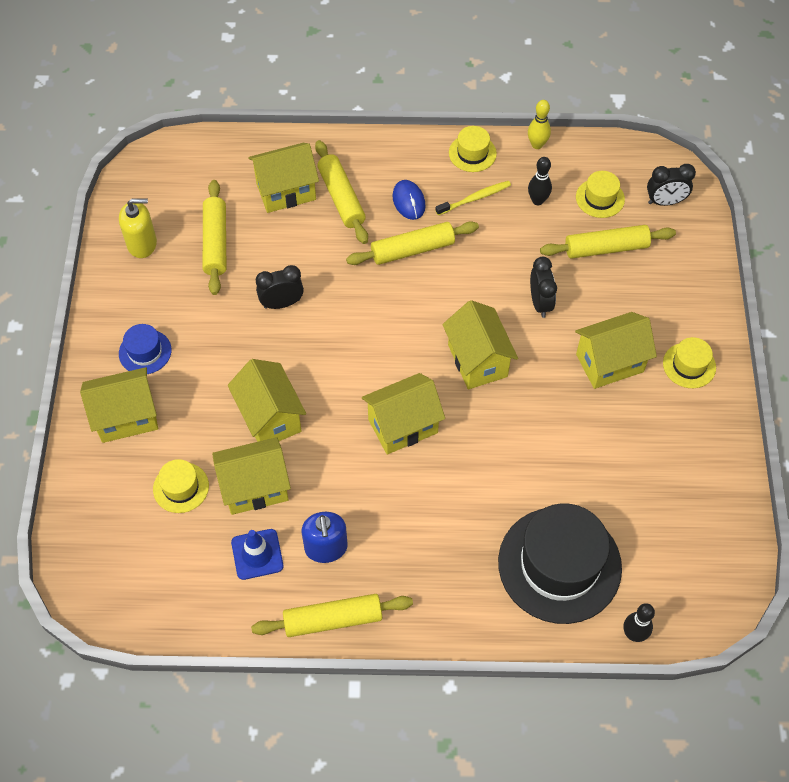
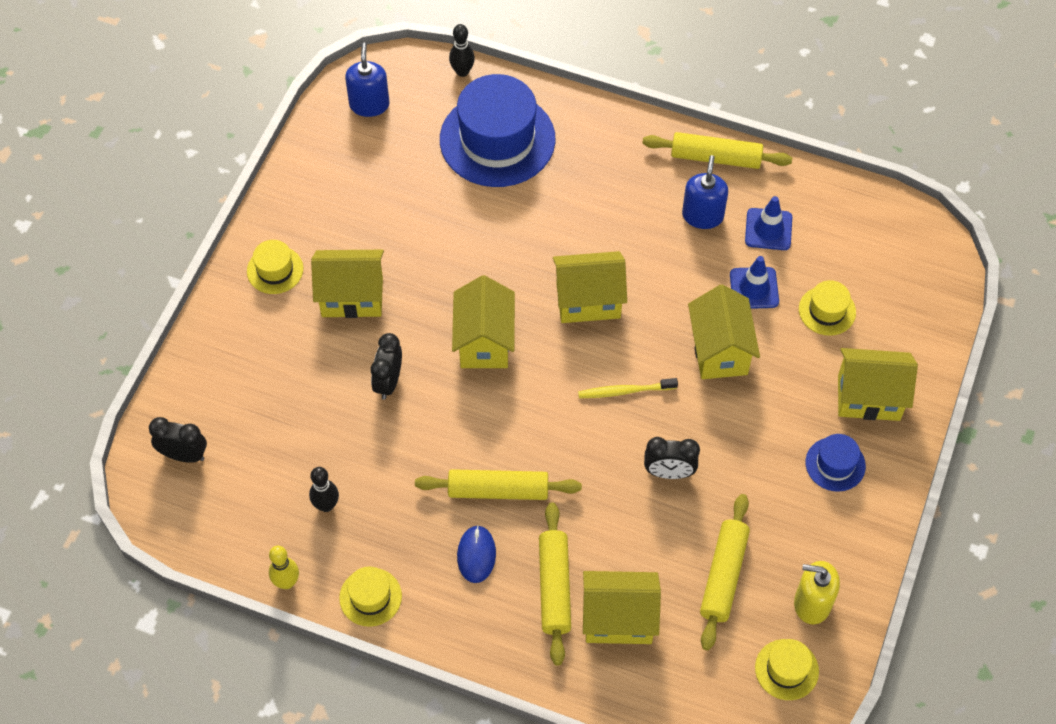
camera: 160 degrees left, 0 degrees up
(255, 487) = (754, 288): yellow house -> blue traffic cone
(475, 198) = (397, 533): yellow toothbrush -> yellow toothbrush (624, 391)
(559, 565) = (497, 139): black hat -> blue hat
(600, 198) = (254, 484): yellow hat -> yellow hat (786, 669)
(606, 248) = (283, 421): yellow rolling pin -> none
(705, 561) = (369, 104): none -> blue soap dispenser

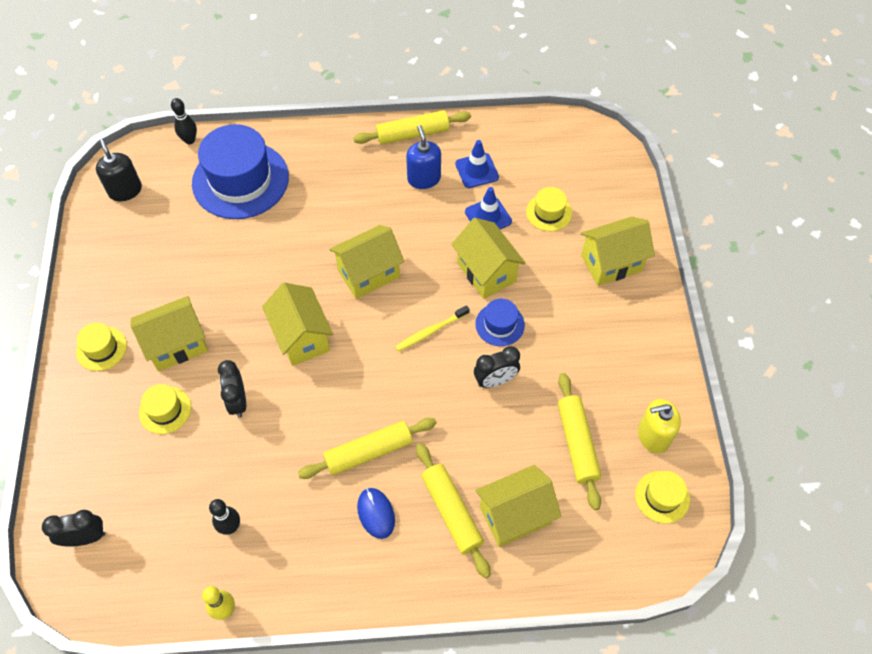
camera: 25 degrees left, 0 degrees up
(369, 104) = (125, 190): blue soap dispenser -> black soap dispenser
(370, 597) = (303, 589): yellow hat -> yellow hat (165, 410)
(835, 464) = (614, 322): blue hat -> blue hat (500, 324)

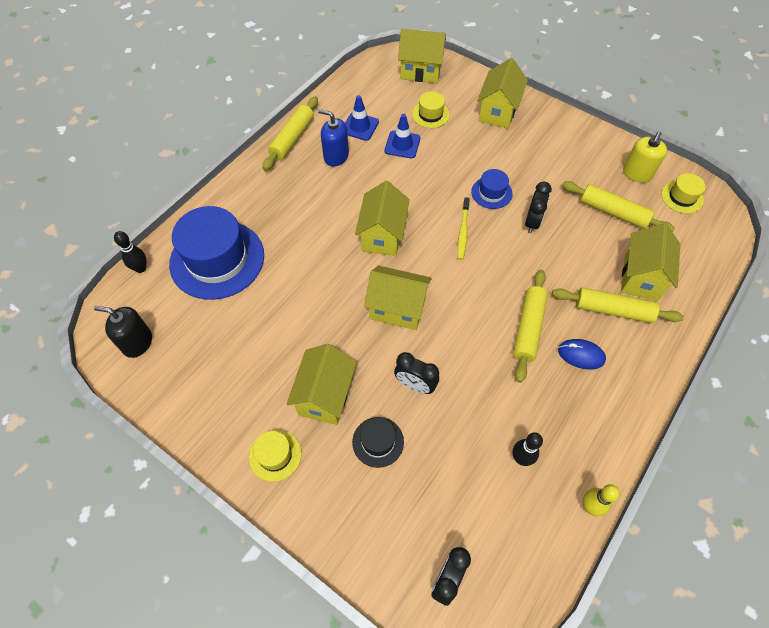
camera: 50 degrees left, 0 degrees up
(165, 410) = (378, 442): yellow hat -> black hat
(486, 272) = (445, 173): yellow house -> yellow house (420, 71)

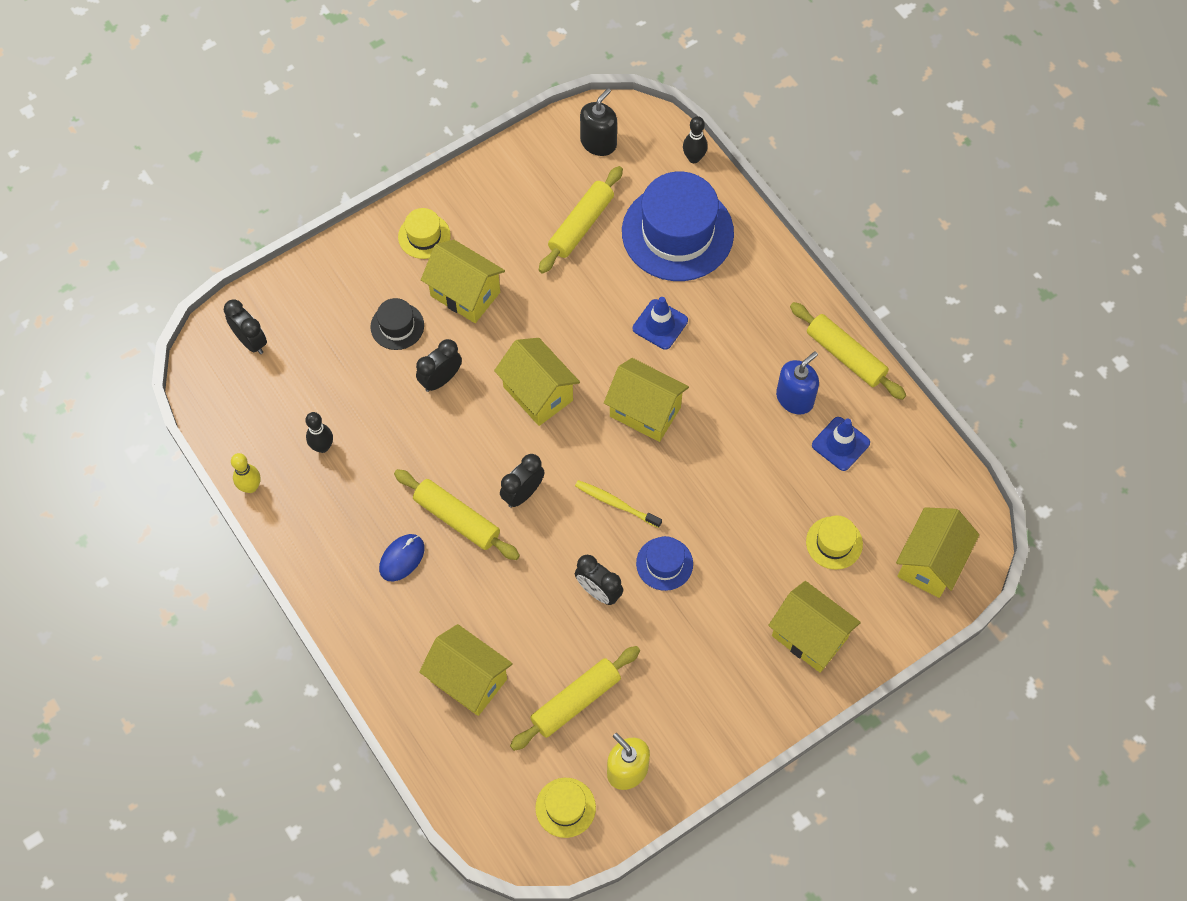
camera: 110 degrees right, 5 degrees up
(397, 309) = (538, 393): yellow house -> yellow house turned 75 degrees counterclockwise
(402, 144) = (788, 486): blue traffic cone -> blue traffic cone (660, 324)
(485, 291) = (523, 493): none -> black clock
(613, 310) = (440, 622): yellow rolling pin -> yellow rolling pin (581, 225)

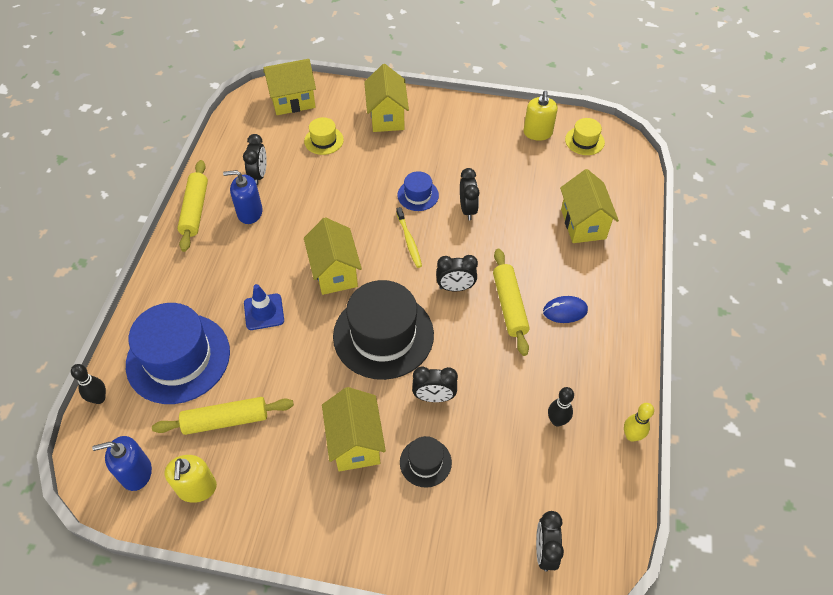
camera: 135 degrees left, 10 degrees down
(424, 236) = (335, 517): yellow hat -> none
(538, 393) = (383, 335): yellow house -> black hat
(543, 170) = (197, 488): none -> yellow soap dispenser
(575, 701) = (533, 175): yellow rolling pin -> none
(598, 142) = (136, 473): black soap dispenser -> blue soap dispenser
(840, 444) = (259, 175): blue traffic cone -> black clock

